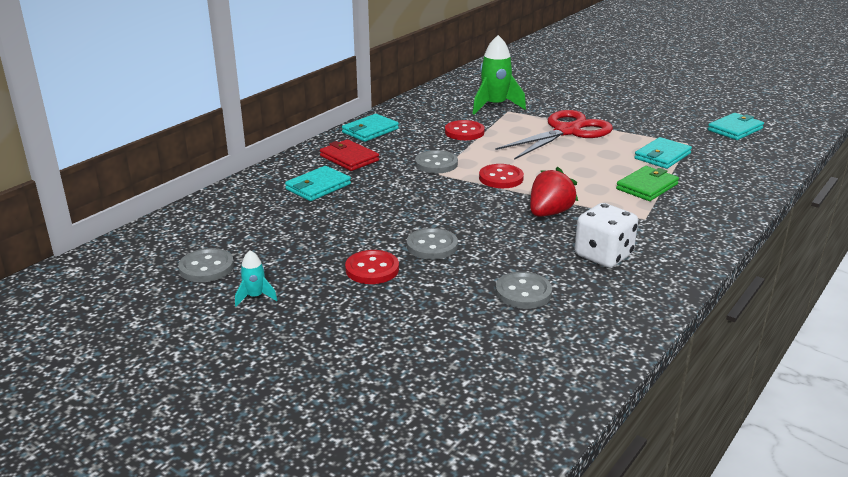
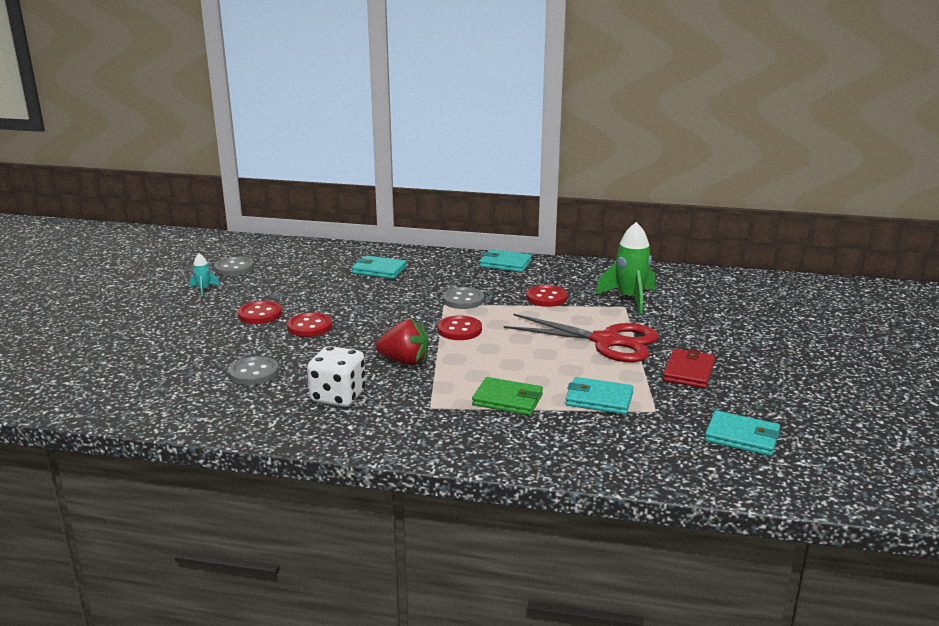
camera: 65 degrees right, 5 degrees down
(349, 158) = (441, 268): red wallet -> red wallet (688, 371)
(432, 246) = (309, 327): grey button -> red button

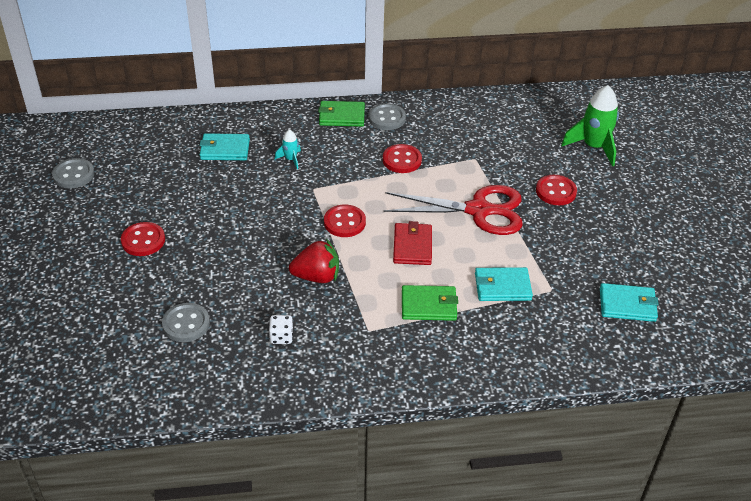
camera: 20 degrees left, 20 degrees up
(204, 289) = (62, 215): turquoise rocket -> turquoise rocket (290, 159)
(309, 327) = (202, 248): red button -> red button (556, 191)
(338, 397) = (281, 337): white dice -> white dice, size x0.53
(463, 300) = (327, 179): grey button -> grey button (387, 118)
(505, 263) = (341, 116): turquoise wallet -> green wallet
(630, 299) = (475, 146): green rocket -> green rocket (593, 147)
(688, 371) = (560, 235): red wallet -> red wallet (412, 246)

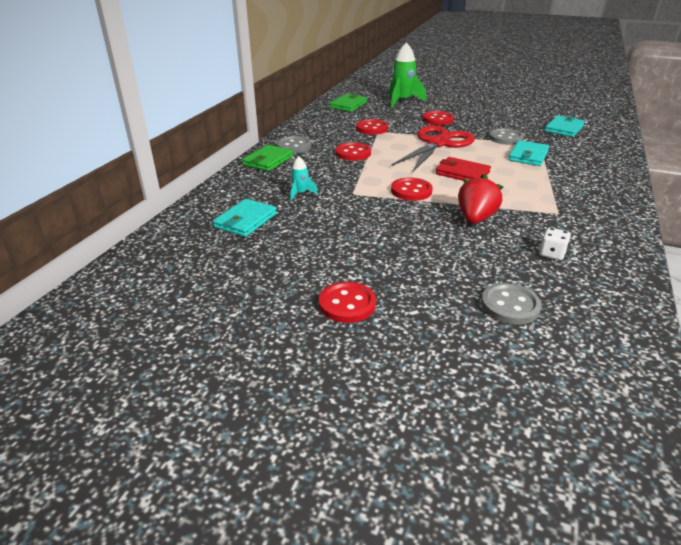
camera: 60 degrees left, 10 degrees down
(73, 175) = (164, 332): grey button -> grey button (505, 138)
(429, 305) = (537, 183): green wallet -> green wallet (348, 105)
(480, 151) = (372, 128): none -> red button

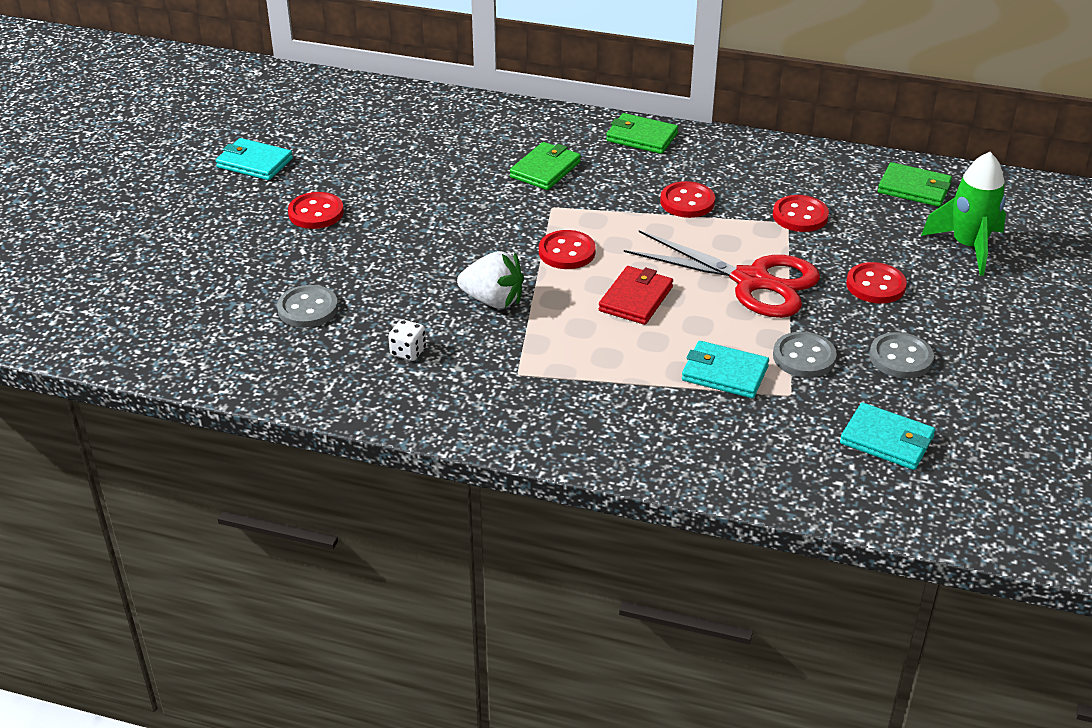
camera: 85 degrees right, 5 degrees up
(245, 221) = (472, 141): turquoise wallet -> turquoise wallet (254, 163)
(294, 146) = (699, 152): grey button -> grey button (900, 358)
(300, 193) = (545, 169): turquoise rocket -> green wallet
(475, 218) = (493, 301): red strawberry -> white strawberry

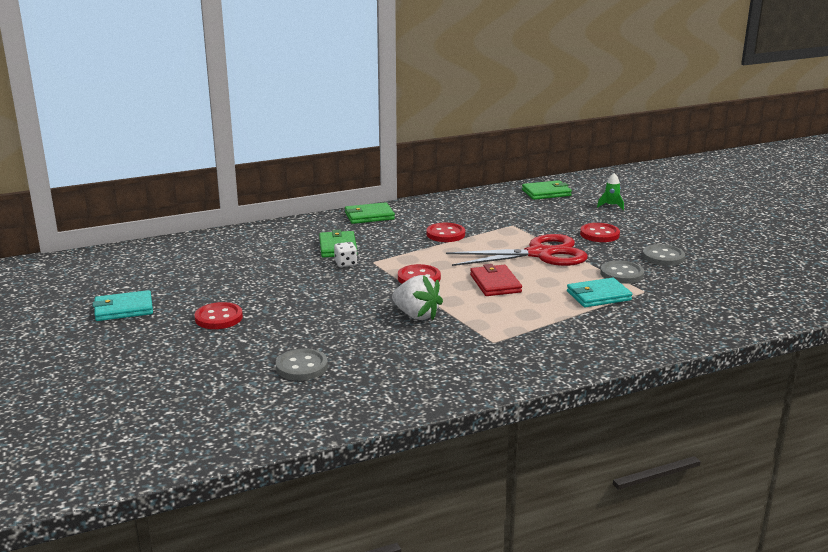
camera: 40 degrees left, 15 degrees down
(408, 352) = (409, 360): white dice -> white dice (345, 264)
(493, 301) = (416, 315): white strawberry -> white strawberry turned 60 degrees clockwise
(800, 216) = (513, 220): red button -> none
(887, 440) = (718, 290): turquoise wallet -> none
(968, 247) = (611, 206): green rocket -> green rocket, size x0.49

